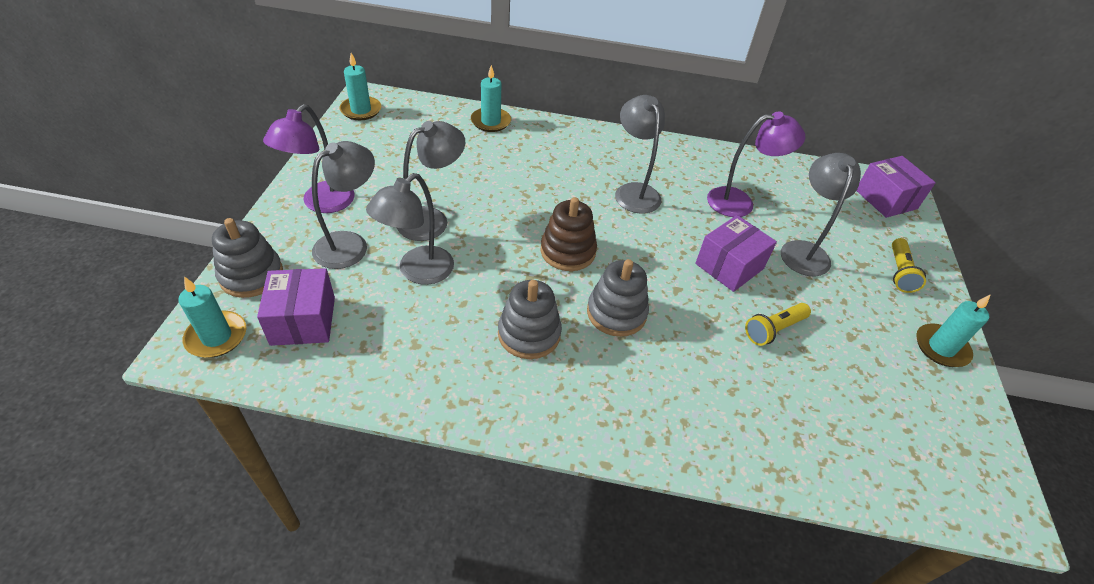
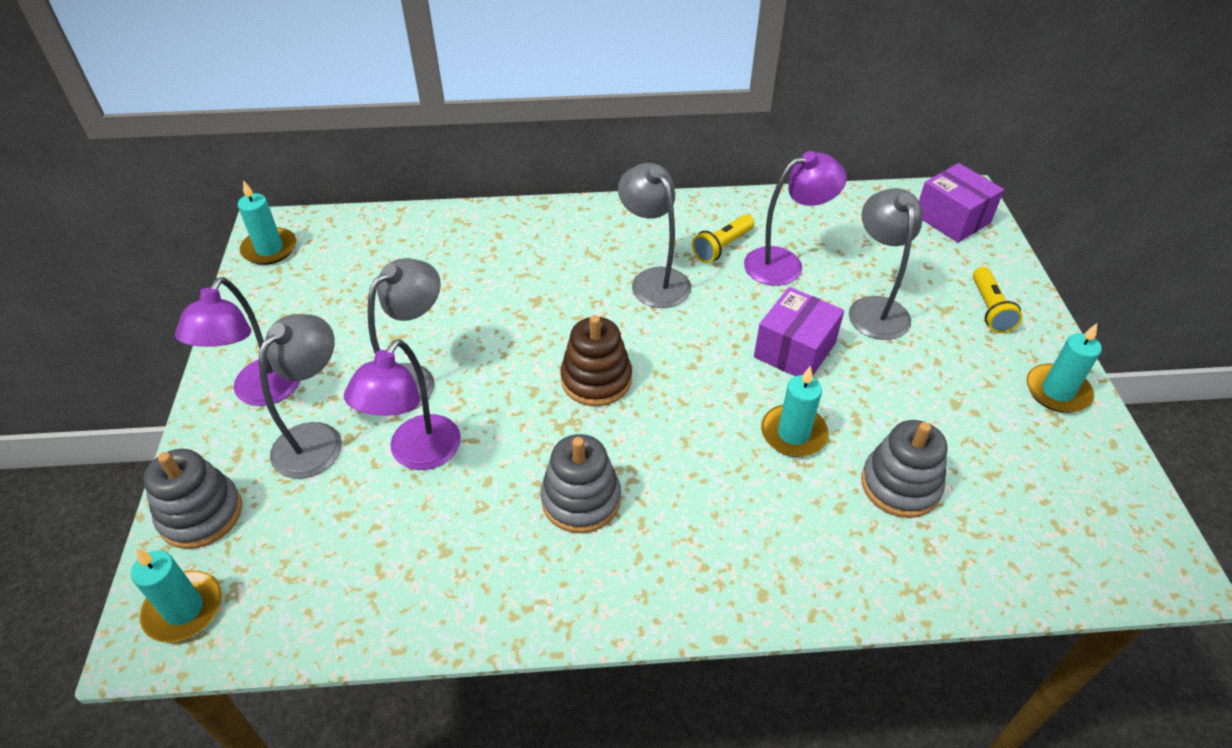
camera: 10 degrees left, 0 degrees up
(303, 320) = (291, 557): purple box -> none
(418, 272) = (417, 454): grey lamp -> purple lamp
(491, 122) = (446, 226): turquoise candle -> turquoise candle (793, 433)
(616, 313) = (678, 445): grey stacking toy -> grey stacking toy (900, 485)
(774, 330) = (867, 418): yellow flashlight -> yellow flashlight (722, 247)

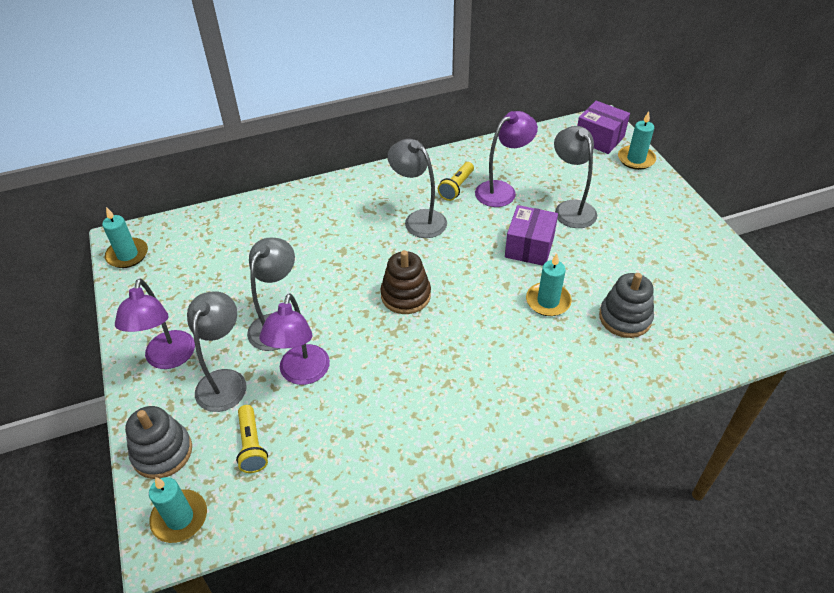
camera: 15 degrees left, 0 degrees up
(581, 499) = (426, 376): grey stacking toy -> none
(990, 309) = (642, 194): yellow flashlight -> yellow flashlight (252, 445)
(1057, 391) = (699, 237): turquoise candle -> turquoise candle (636, 159)

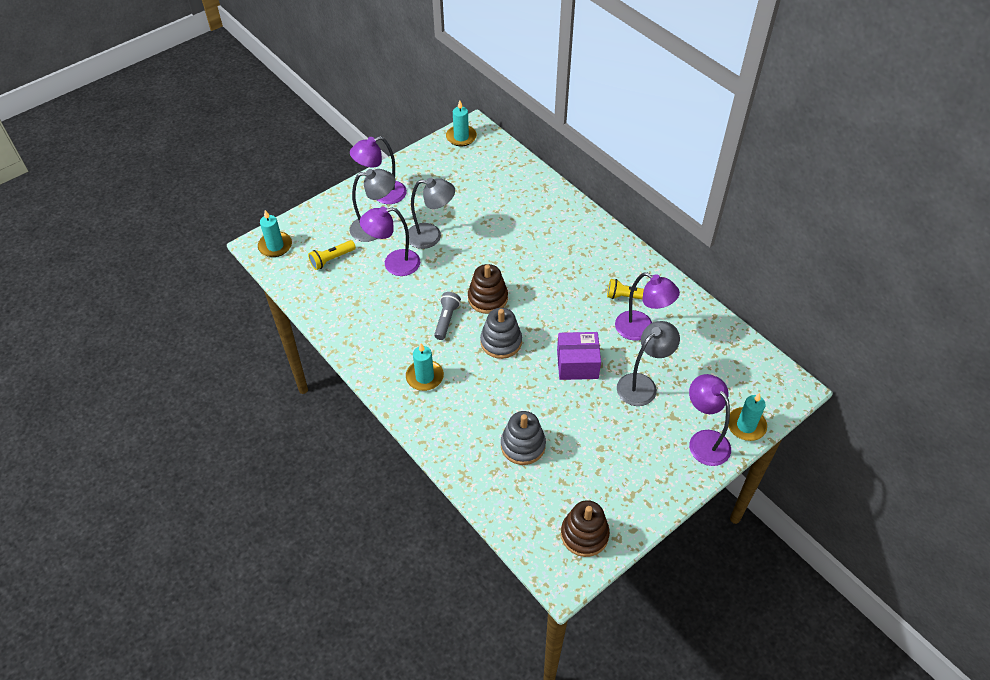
camera: 70 degrees right, 5 degrees up
(162, 452) = (314, 221): grey stacking toy -> grey stacking toy (501, 342)
(419, 219) = (575, 283): grey lamp -> none
(421, 342) = (446, 320): none -> grey flashlight
(548, 301) = (519, 389): turquoise candle -> turquoise candle (424, 377)
(599, 138) = (762, 390): purple box -> none
(647, 188) = (704, 440): none -> purple lamp
(744, 298) = (584, 534): none -> brown stacking toy

